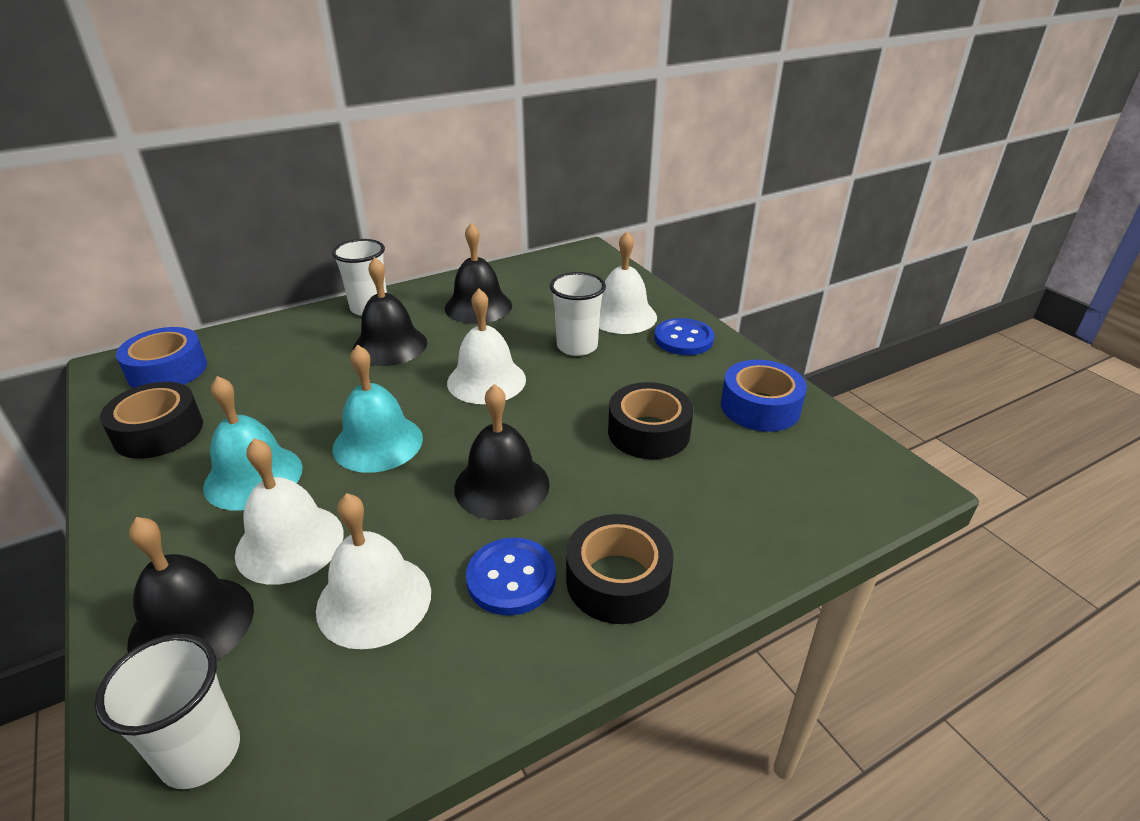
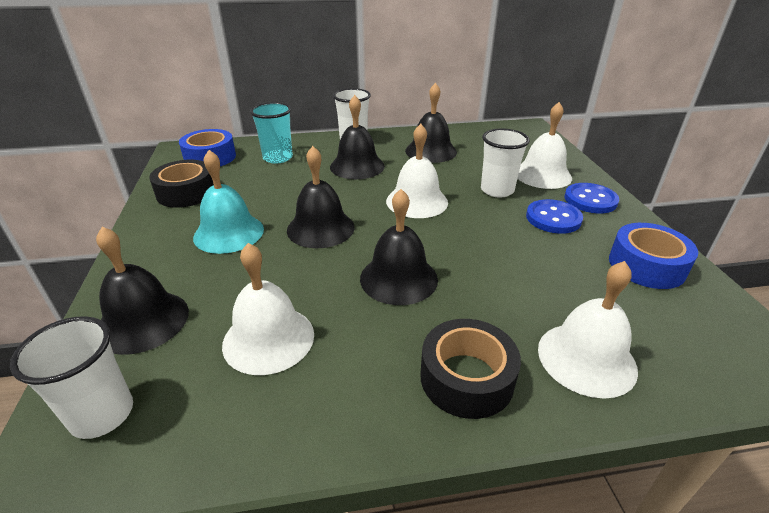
camera: 20 degrees right, 0 degrees up
(272, 353) = (277, 158): none -> turquoise cup
(290, 543) = (231, 282): white bell -> white bell (586, 358)
(378, 443) = (320, 228): turquoise bell -> black bell
(511, 578) = (378, 351): blue button -> blue button (553, 218)
(648, 432) = (535, 265): black tape -> none

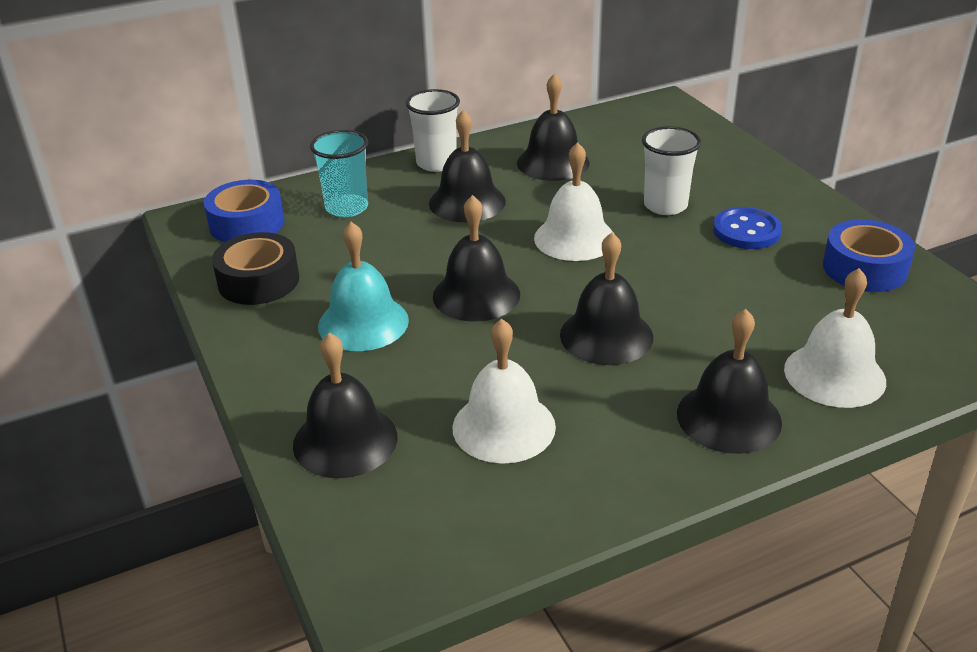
camera: 15 degrees left, 0 degrees up
(102, 414) = (383, 531): white cup -> none
(466, 378) = (728, 417): black tape -> black bell
(542, 175) = (711, 174): white bell -> none
(590, 200) = (780, 199): blue button -> none

